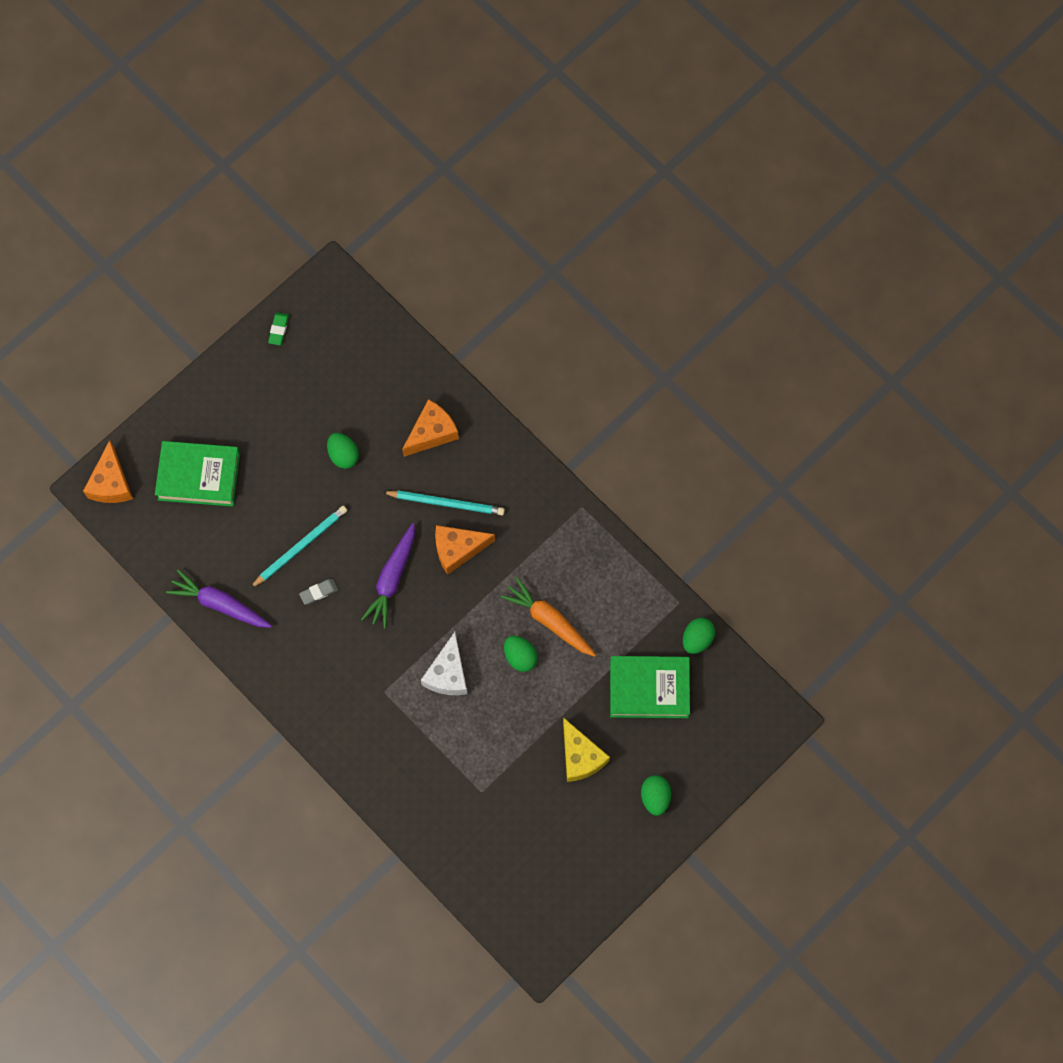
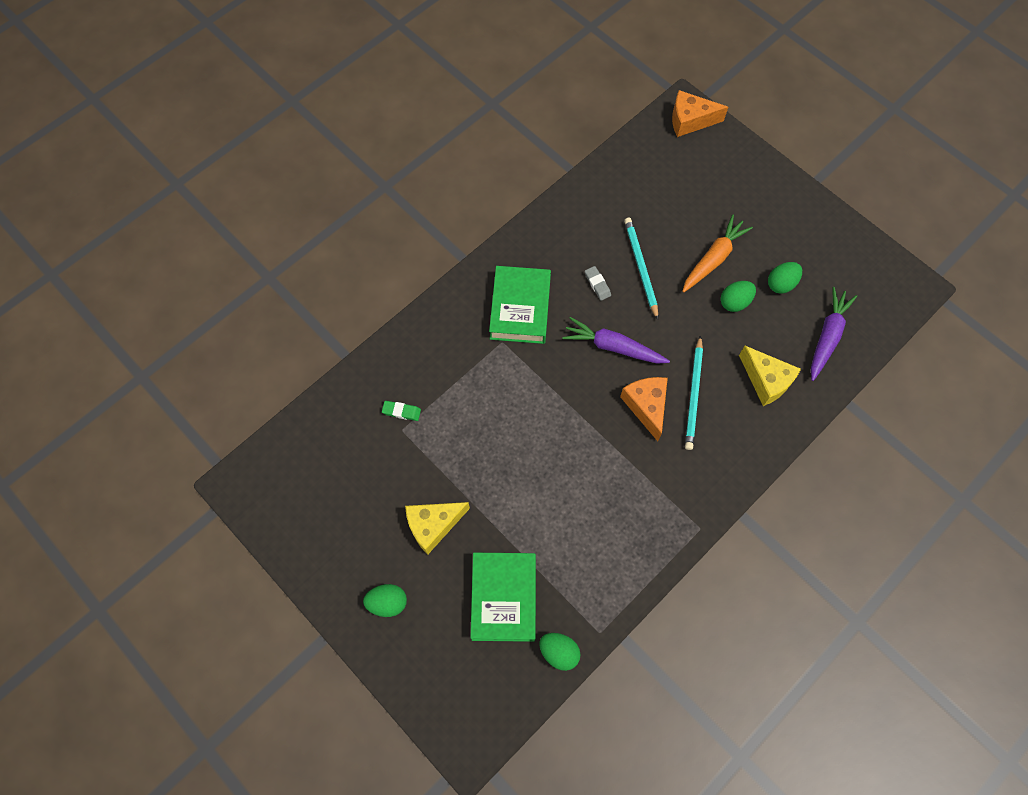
camera: 90 degrees right, 5 degrees down
(199, 476) = (702, 185): green book -> green book (520, 308)
(220, 604) = (583, 206): purple carrot -> purple carrot (827, 336)
(278, 330) = (854, 244): green eraser -> green eraser (401, 411)
(300, 547) = (640, 268): turquoise pencil -> turquoise pencil turned 150 degrees counterclockwise
(432, 433) = (766, 381): orange cheese -> yellow cheese
(448, 674) = (519, 398): white cheese -> none
(520, 657) = (537, 466): green egg -> green egg (781, 284)
(549, 620) = (575, 495): orange carrot -> orange carrot (713, 258)

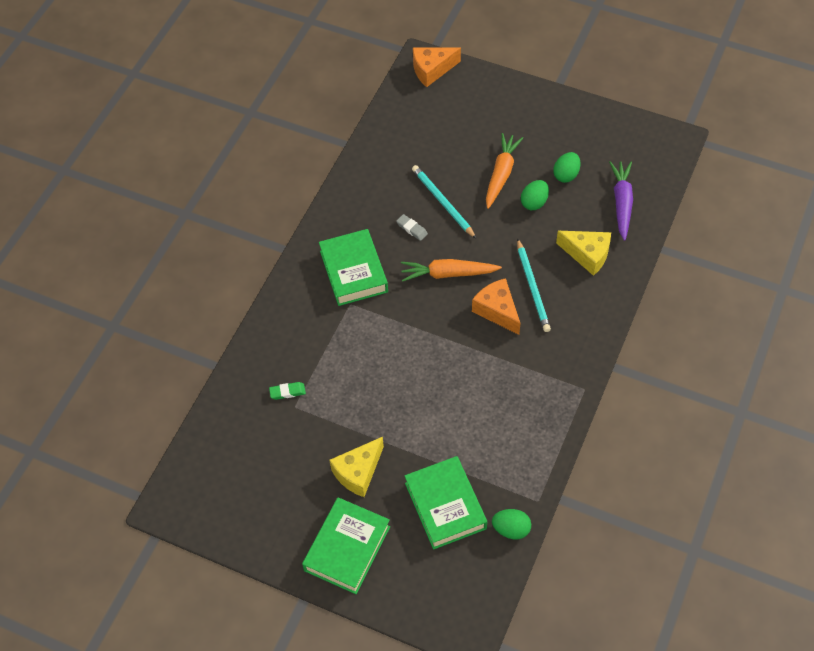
camera: 20 degrees left, 10 degrees down
(387, 602) = (347, 548): green egg -> green book
(613, 347) = (448, 274): purple carrot -> orange carrot

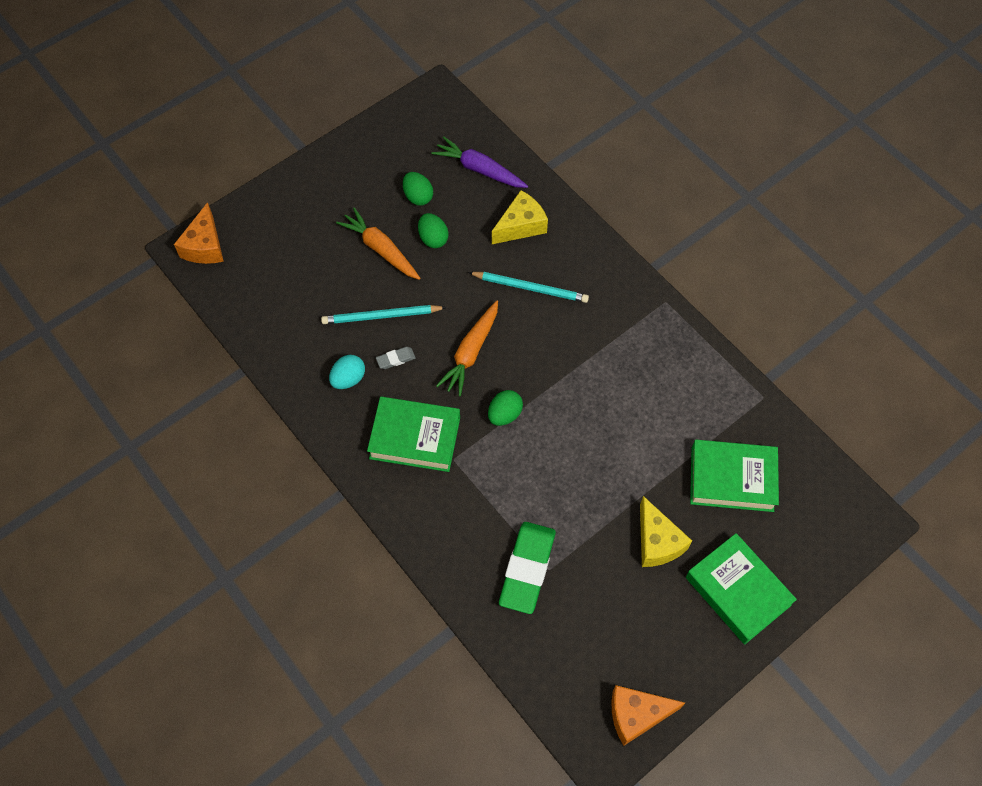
camera: 65 degrees left, 5 degrees up
(287, 392) = (527, 569): green eraser -> green eraser, size x2.31
(377, 208) = (348, 379): none -> turquoise egg
(497, 310) = (539, 330): orange cheese -> orange cheese (636, 715)
(511, 529) = (782, 434): green egg -> green egg (504, 414)

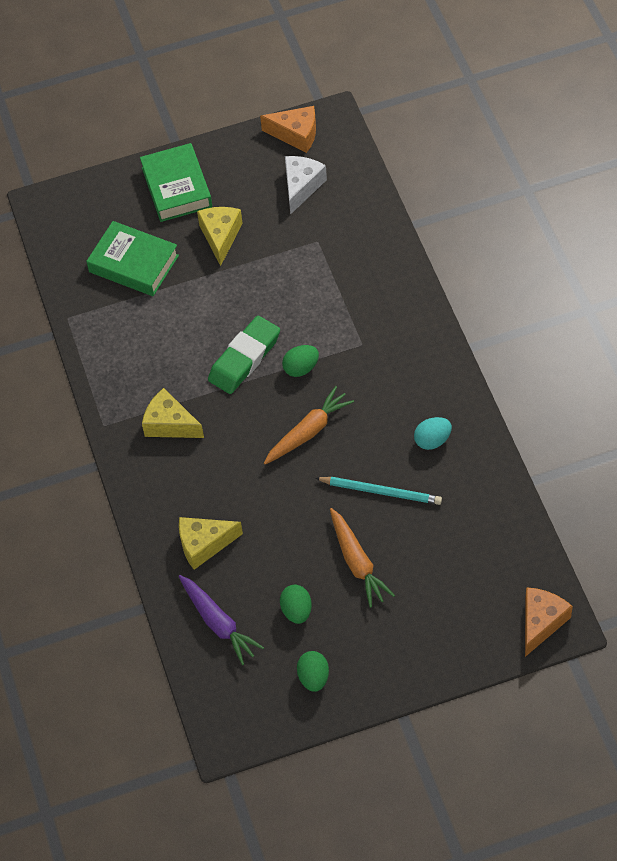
camera: 155 degrees left, 5 degrees down
(395, 359) = (381, 446): grey eraser -> none
(415, 437) = (389, 371): green book -> none
(433, 238) = (299, 558): green egg -> green egg (313, 677)
(527, 569) = (335, 246): green eraser -> green eraser (244, 358)
(530, 288) = (225, 477): turquoise pencil -> none
(597, 639) = (301, 186): none -> white cheese
(605, 321) = (170, 424): none -> yellow cheese

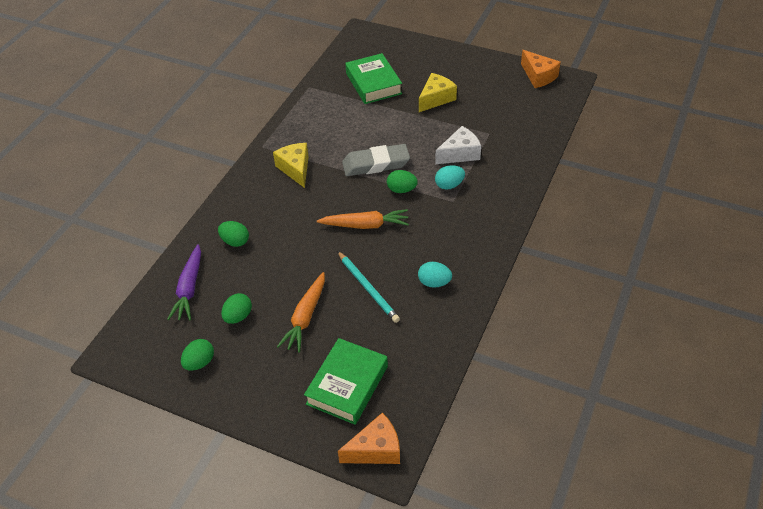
camera: 40 degrees right, 10 degrees down
(177, 187) = (440, 63): green book -> green book (347, 385)
(204, 544) = (235, 241): yellow cheese -> green egg
(244, 358) = (376, 164): green eraser -> grey eraser
(301, 186) = (512, 102): white cheese -> white cheese (460, 154)
(340, 329) = (449, 185): none -> turquoise egg

